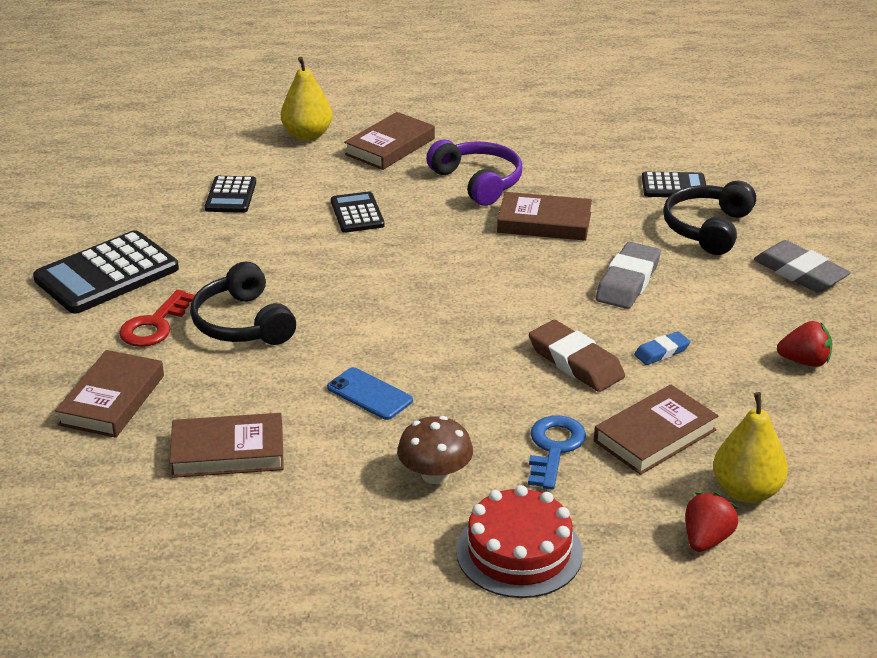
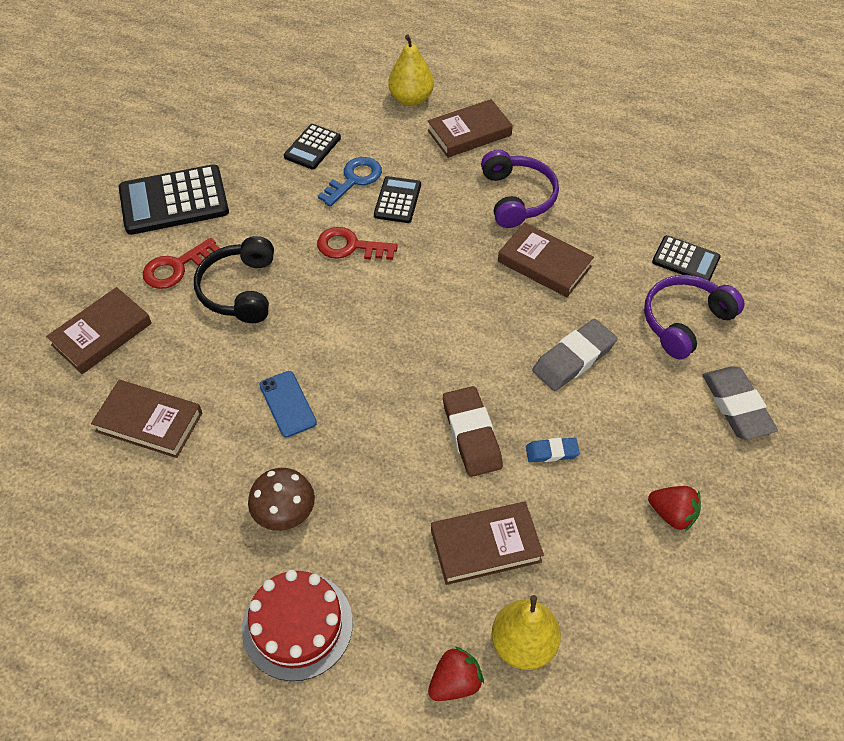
camera: 25 degrees right, 20 degrees up
(336, 260) = (350, 246): none -> red key
(554, 448) = (394, 524): blue key -> blue key (354, 179)
(708, 228) = (684, 321): black headphones -> purple headphones

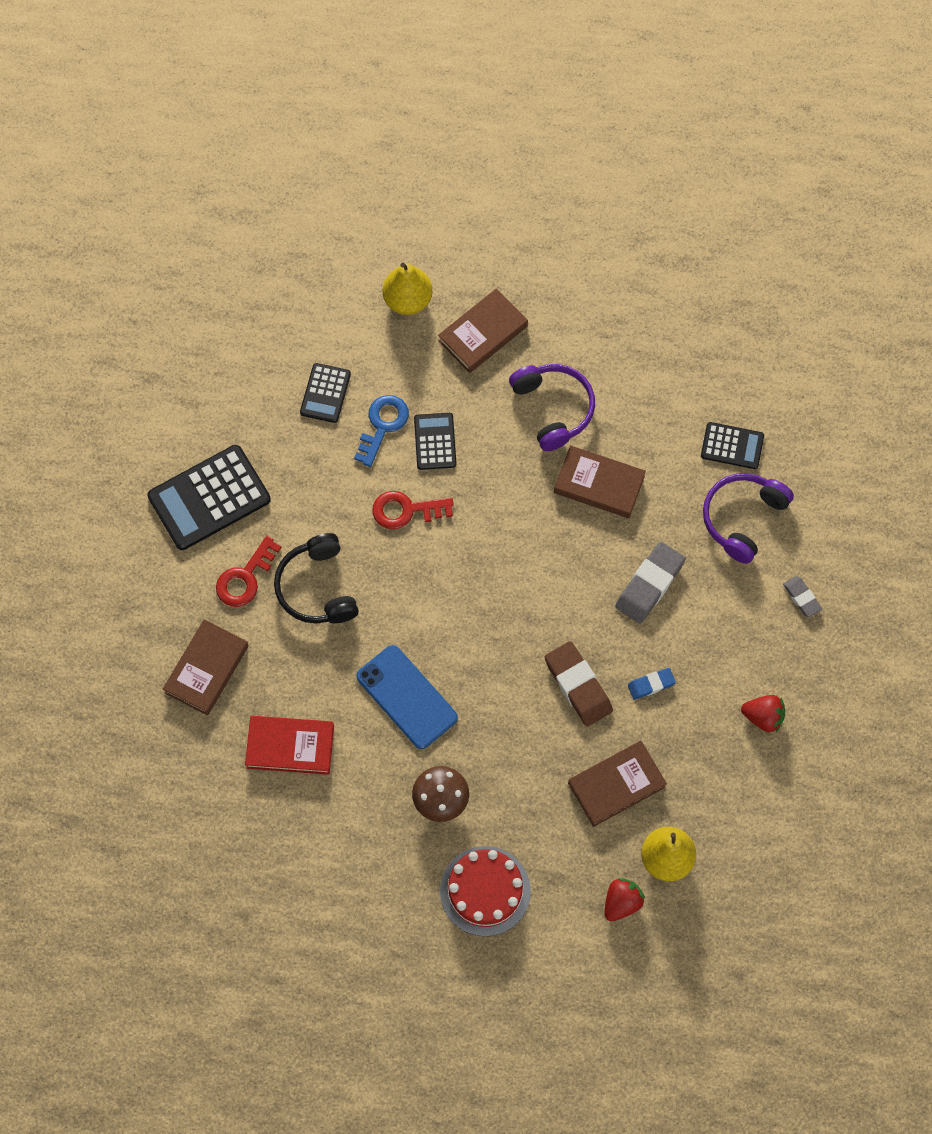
camera: 15 degrees left, 15 degrees up
(149, 422) = (290, 746): brown book -> red book
(287, 404) = (407, 697): blue phone -> blue phone, size x1.57
(736, 406) = (801, 598): grey eraser -> grey eraser, size x0.55

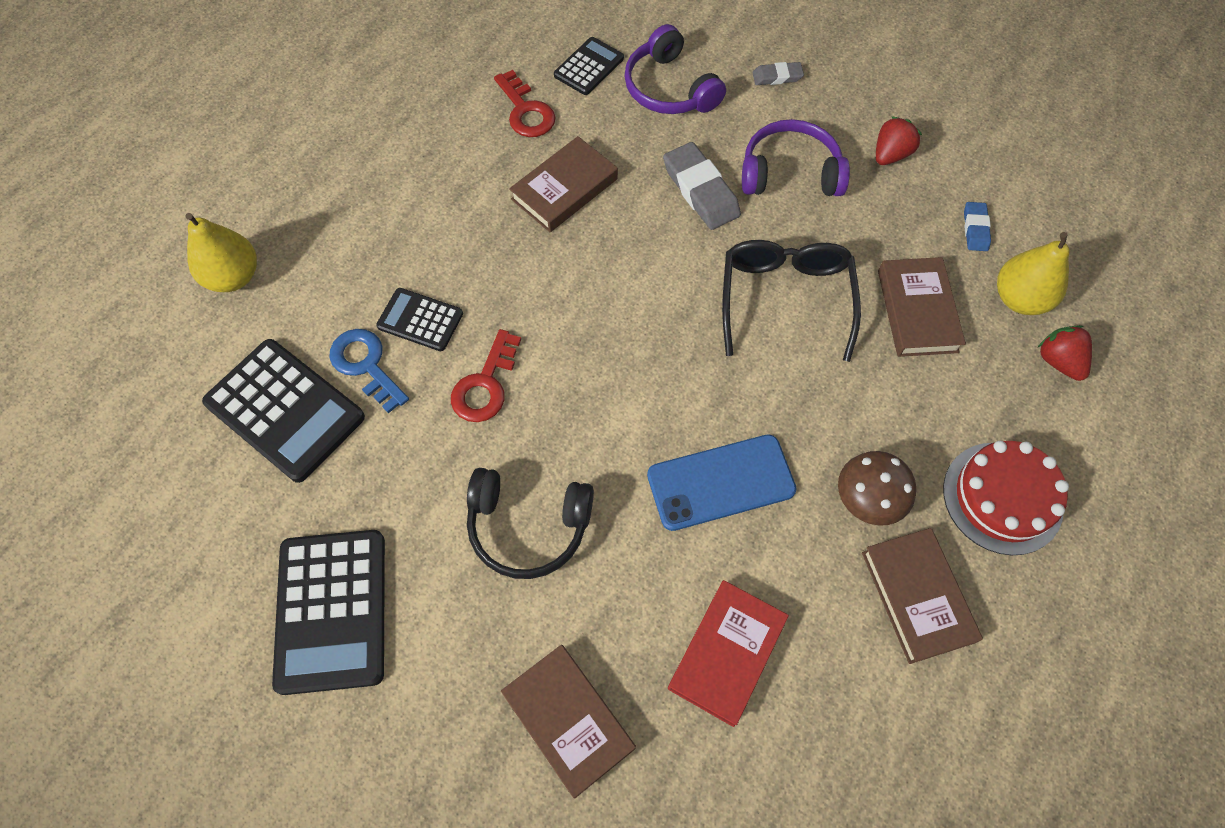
camera: 65 degrees left, 5 degrees down
(245, 578) = (467, 611): red key -> red key (526, 111)
(325, 393) = (285, 410): black calculator -> black calculator, size x1.80
(483, 334) = (325, 222): brown book -> brown book (917, 596)
(553, 408) = (454, 194): purple headphones -> purple headphones (790, 173)
(578, 685) = (785, 300): brown eraser -> black glasses
(651, 684) = (814, 233): blue eraser -> blue eraser (975, 229)

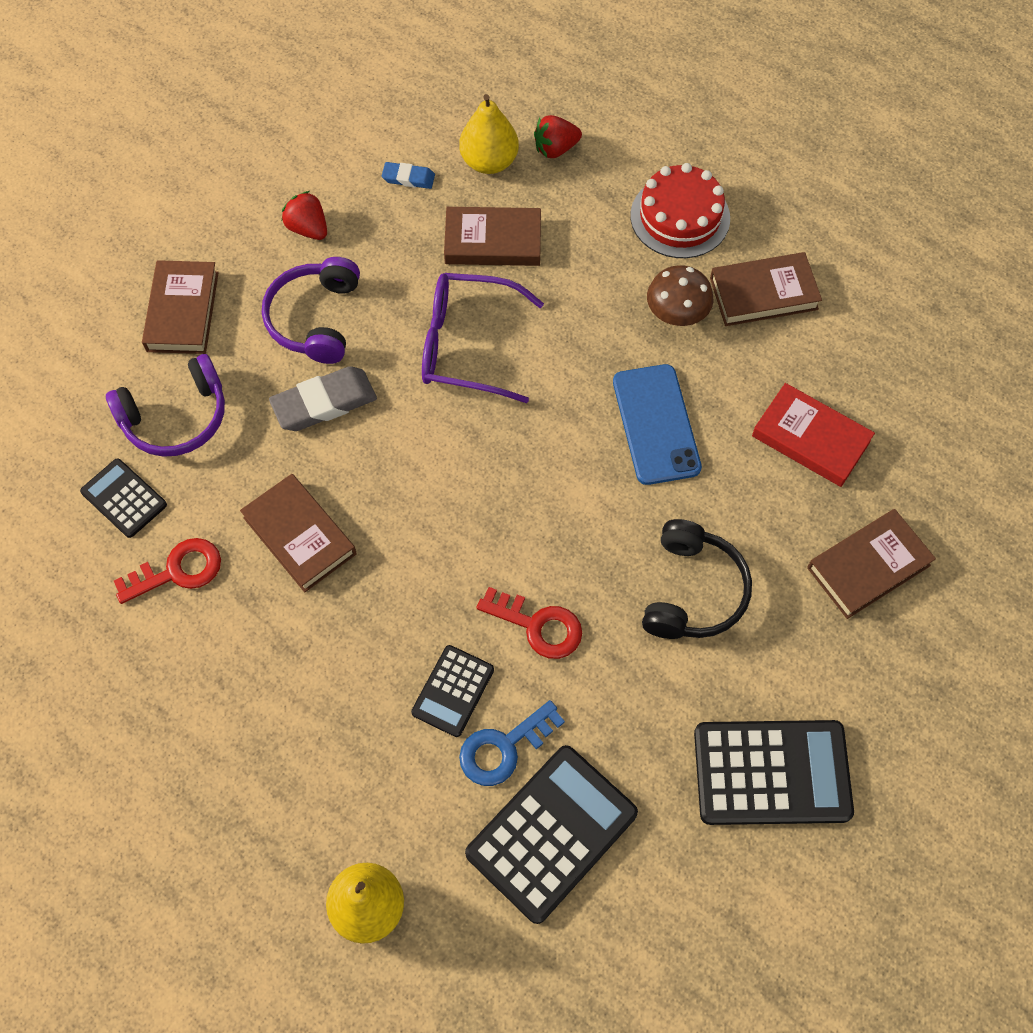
camera: 85 degrees left, 0 degrees up
(777, 77) = (182, 311): grey eraser -> brown book
(785, 300) = (468, 345): black glasses -> purple glasses

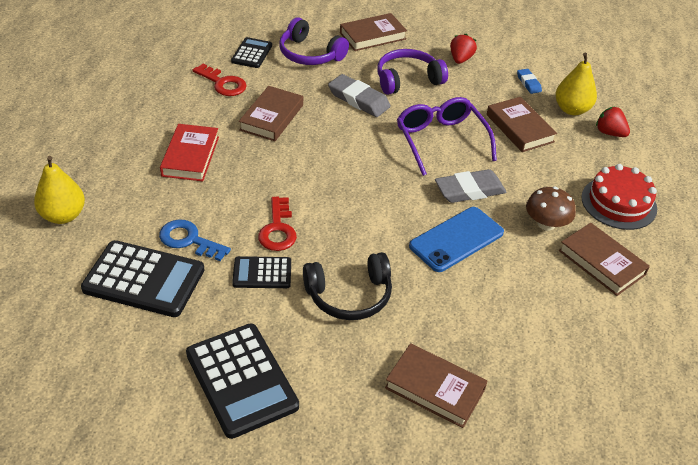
camera: 60 degrees right, 20 degrees down
(453, 691) = (213, 207): black calculator -> black calculator (262, 273)
(578, 363) = (469, 190): none -> grey eraser
(810, 439) = (510, 323): red book -> red book (190, 156)

